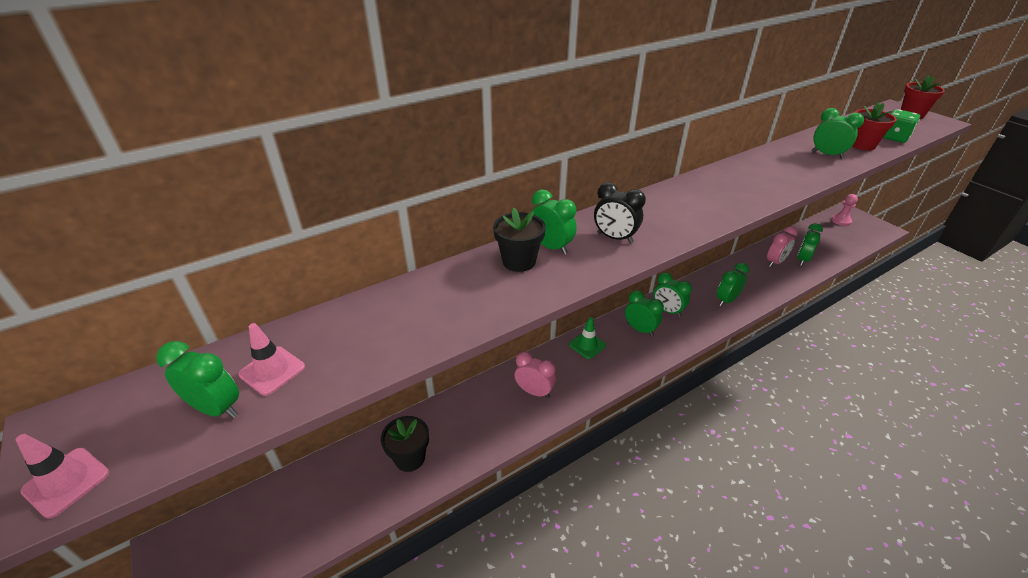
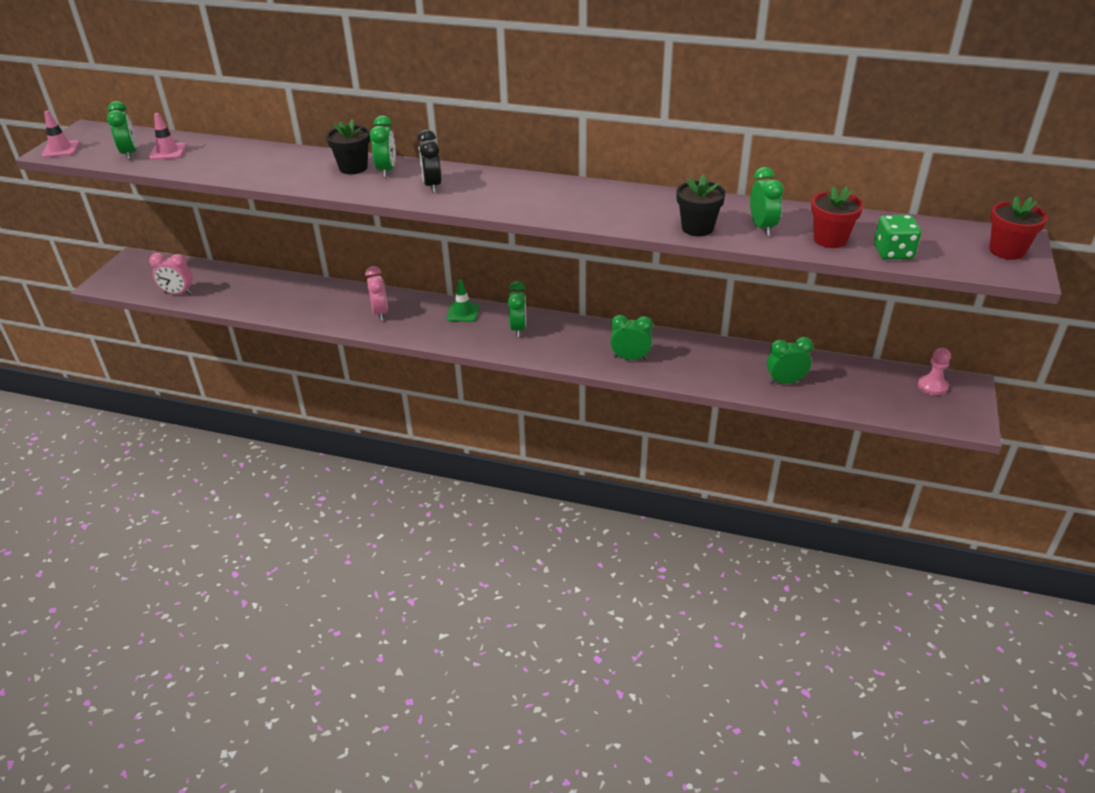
camera: 50 degrees right, 0 degrees up
(410, 458) = (265, 296): black flower pot -> black flower pot (697, 228)
(667, 311) = (565, 332): green clock -> none
(775, 262) = (750, 366): pink clock -> pink clock (178, 293)

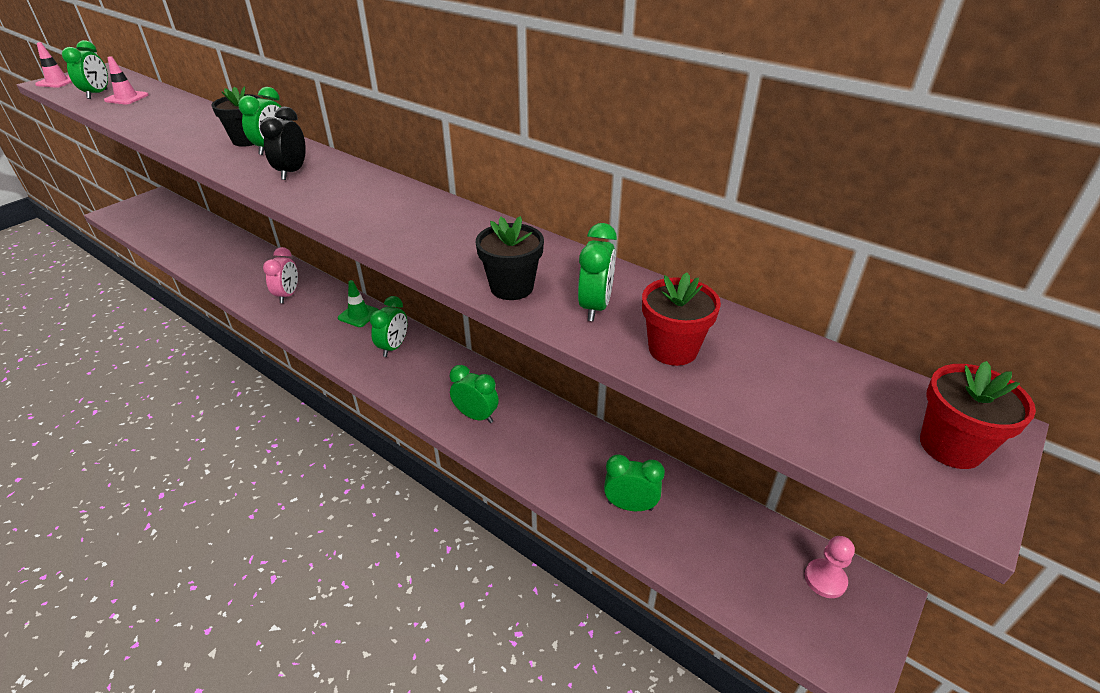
camera: 20 degrees right, 0 degrees up
(178, 293) = (154, 234): pink clock -> none
(893, 252) = (752, 397): green dice -> none

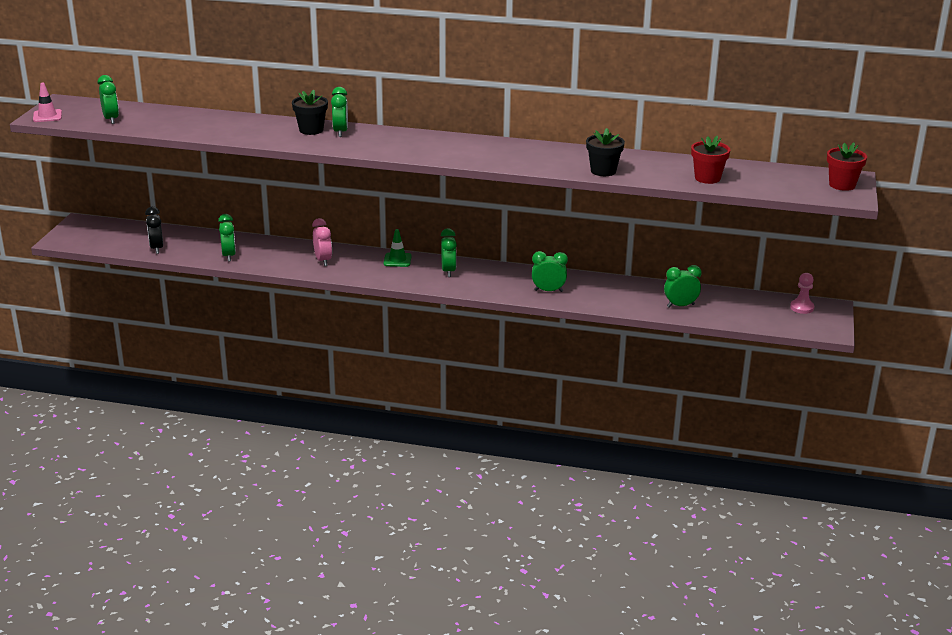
camera: 25 degrees left, 10 degrees down
(126, 98) = (144, 118): pink traffic cone -> none
(292, 172) = (382, 143): black clock -> black clock (156, 248)
(595, 307) = (654, 170): green clock -> green clock (229, 256)

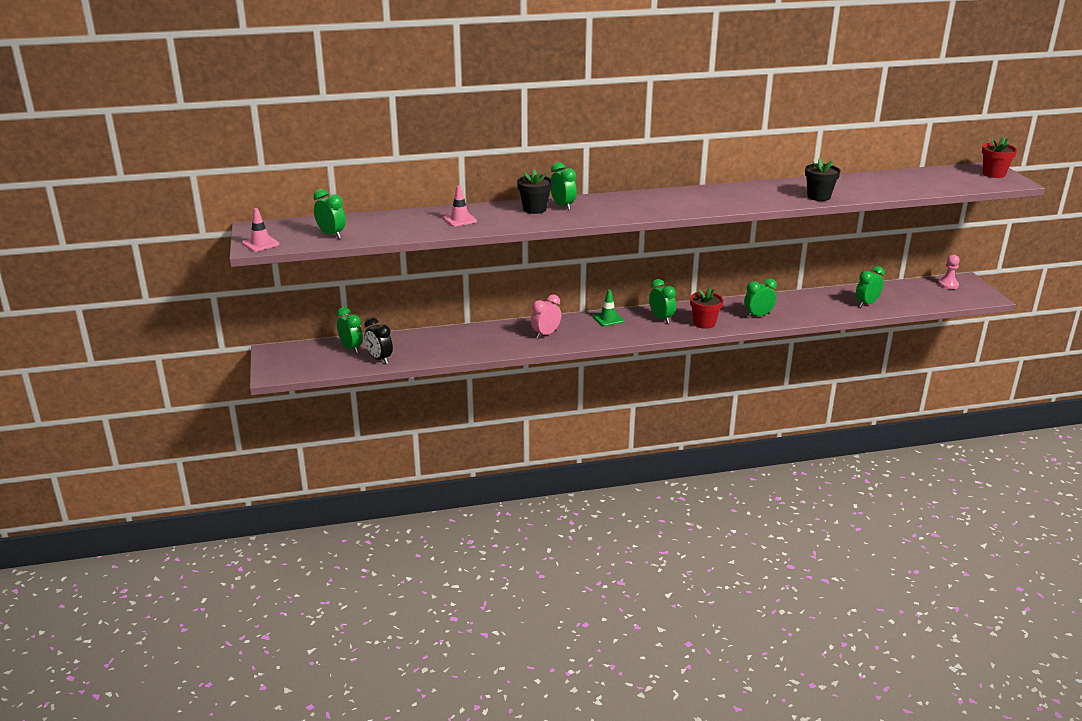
camera: 25 degrees left, 0 degrees up
(229, 256) = (456, 350): green clock -> green clock (351, 348)
(233, 127) = (460, 219): none -> pink traffic cone
(323, 260) = (546, 334): pink clock -> pink clock turned 90 degrees counterclockwise
(707, 178) = (899, 187): red flower pot -> red flower pot (704, 323)

